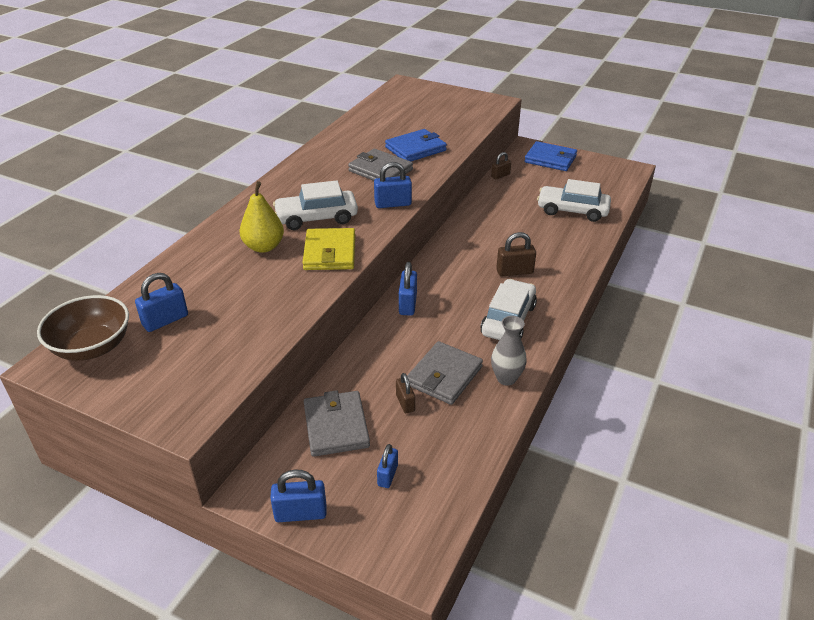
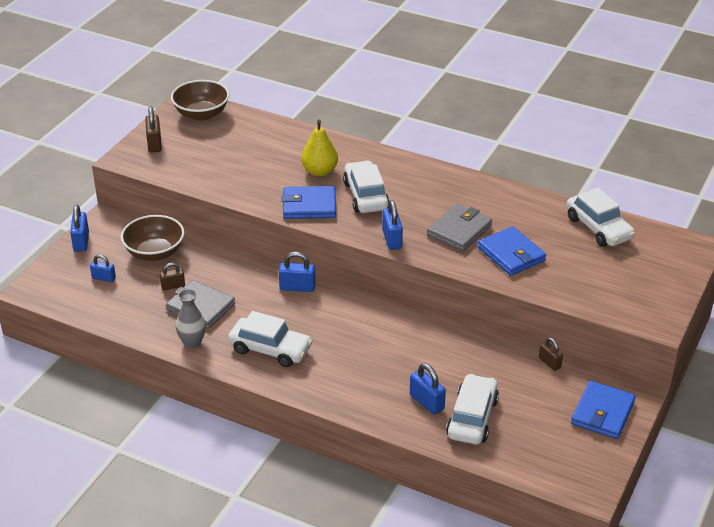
camera: 90 degrees right, 0 degrees up
(165, 320) = (226, 138): blue padlock -> blue padlock (426, 402)
(330, 253) = (309, 206): yellow wallet -> blue wallet
(336, 426) = (155, 253): grey wallet -> brown bowl
(380, 113) = (598, 228): none -> white car
(514, 272) = (347, 359): brown padlock -> brown padlock (154, 144)

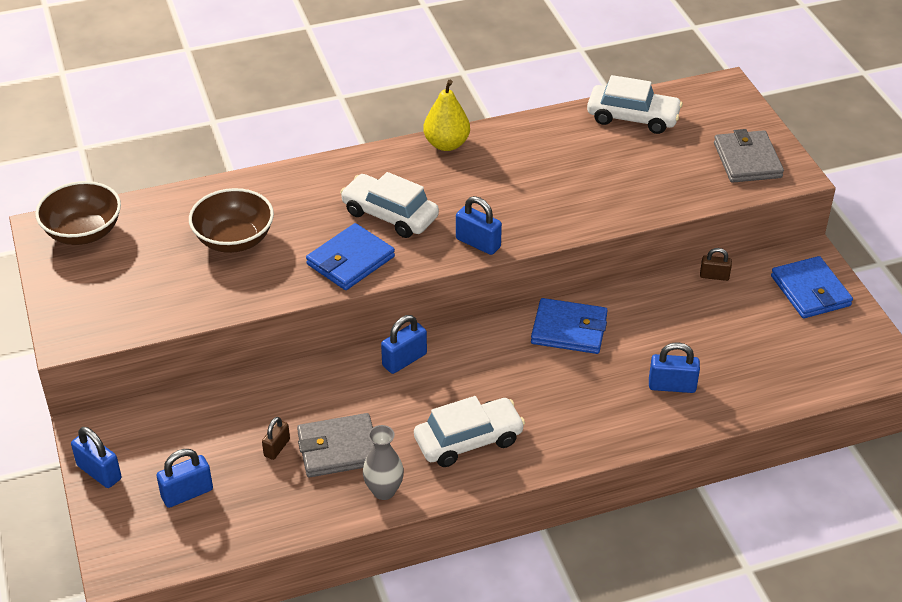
camera: 45 degrees left, 5 degrees up
(104, 278) = (187, 493): blue padlock -> blue padlock, size x1.51
(154, 144) = (79, 299): brown padlock -> none
(155, 253) = (203, 426): brown bowl -> brown bowl (234, 240)
(319, 171) = (307, 218): yellow pear -> yellow pear (446, 144)
(459, 230) = (524, 195): grey wallet -> grey wallet (747, 160)
(472, 418) = (725, 372): white car -> none
(511, 254) = (599, 188): blue wallet -> blue wallet (569, 329)

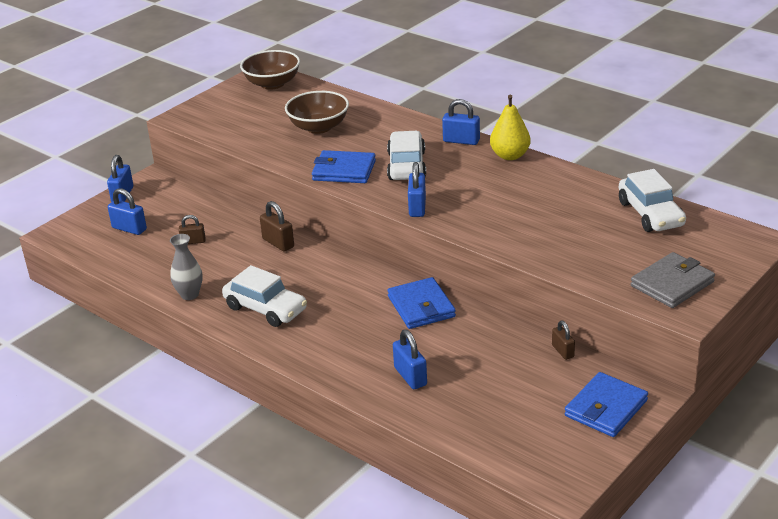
camera: 60 degrees right, 10 degrees down
(338, 449) = (212, 263): grey wallet -> none
(353, 381) = (278, 243): none -> brown padlock
(404, 360) = (318, 253): blue padlock -> blue padlock (461, 141)

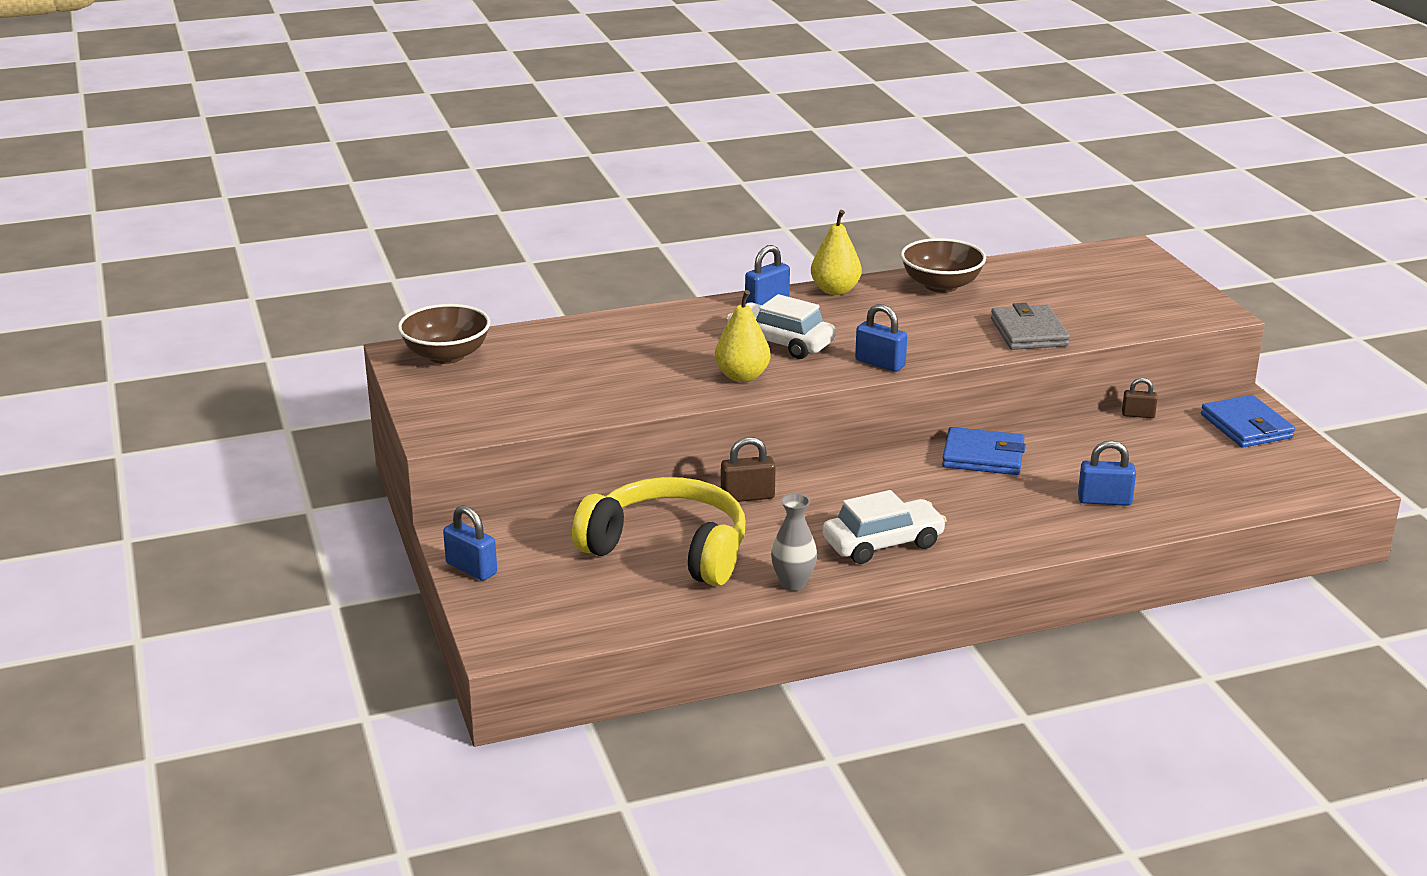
camera: 60 degrees left, 5 degrees down
(129, 229) = (572, 585): blue padlock -> none
(193, 241) = (669, 549): brown padlock -> yellow headphones
(319, 127) = (612, 361): brown bowl -> brown bowl (941, 285)
(344, 171) = (742, 376): blue wallet -> yellow pear
(650, 214) = (1035, 271): white car -> none
(672, 284) = (1164, 302): grey wallet -> grey wallet (1028, 332)

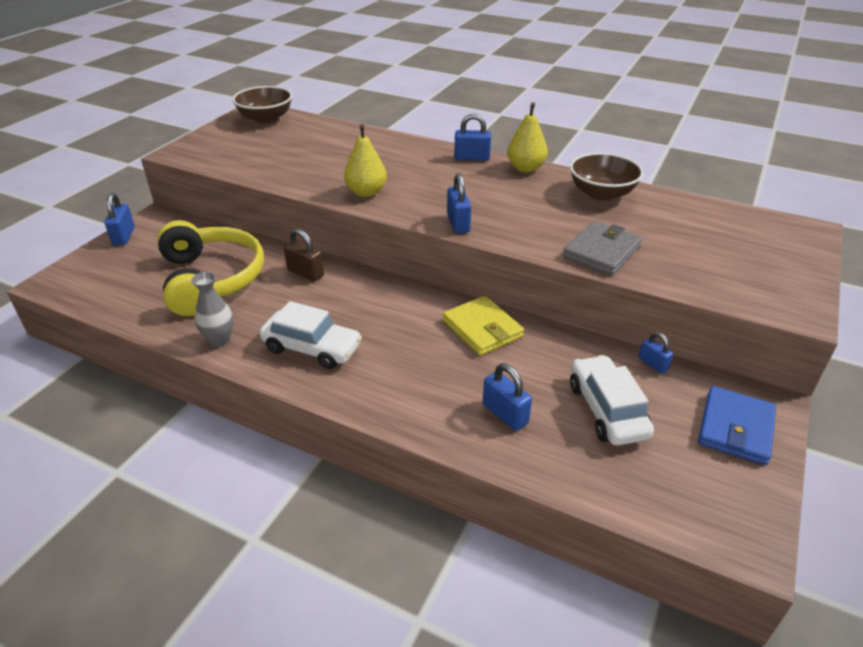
camera: 45 degrees right, 10 degrees up
(780, 342) = (428, 183): white car -> white car (607, 410)
(983, 456) = (482, 329): blue wallet -> yellow wallet
(1138, 415) = (653, 364): brown padlock -> blue padlock

